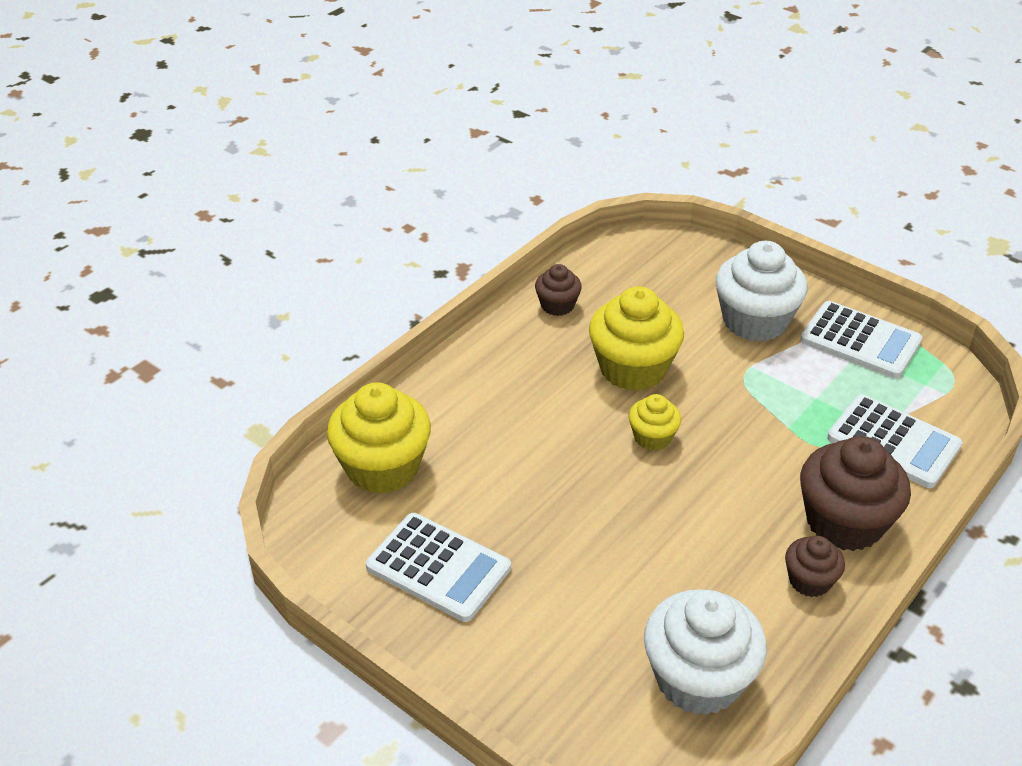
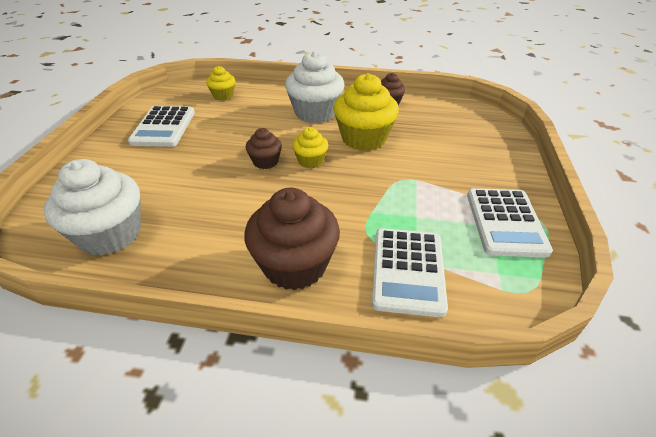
camera: 60 degrees right, 0 degrees up
(382, 467) = (223, 95): yellow cupcake -> yellow cupcake, size x0.53
(754, 321) = (462, 169): white cupcake -> white cupcake (315, 113)
(809, 580) = (223, 262): brown cupcake -> brown cupcake (265, 161)

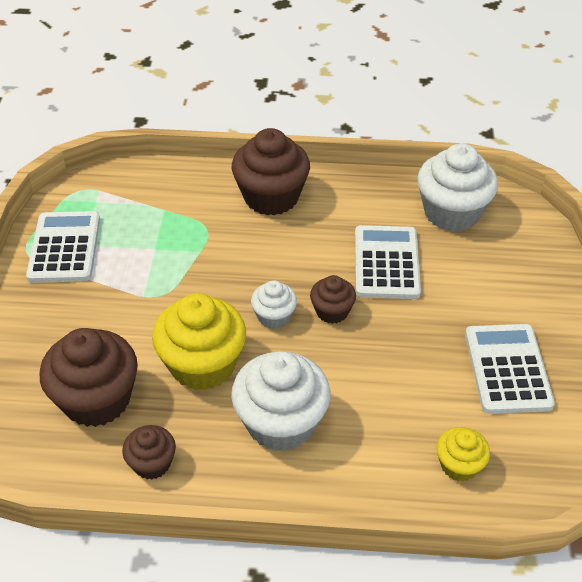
camera: 175 degrees right, 5 degrees up
(310, 161) = (274, 316): yellow cupcake -> white cupcake
(408, 271) = (173, 198): white calculator -> white calculator (386, 263)
(430, 126) = (97, 399): none -> brown cupcake

